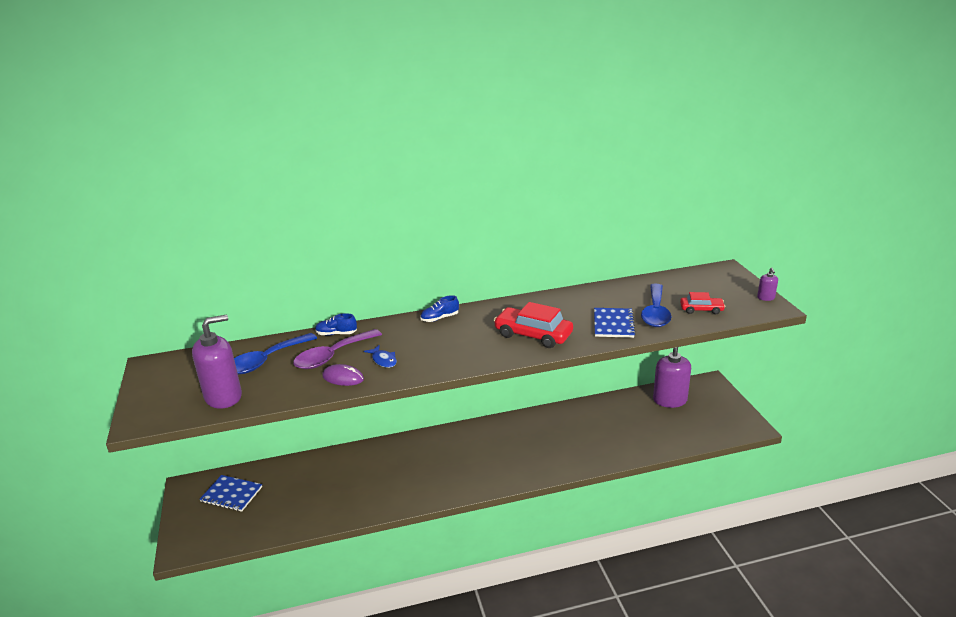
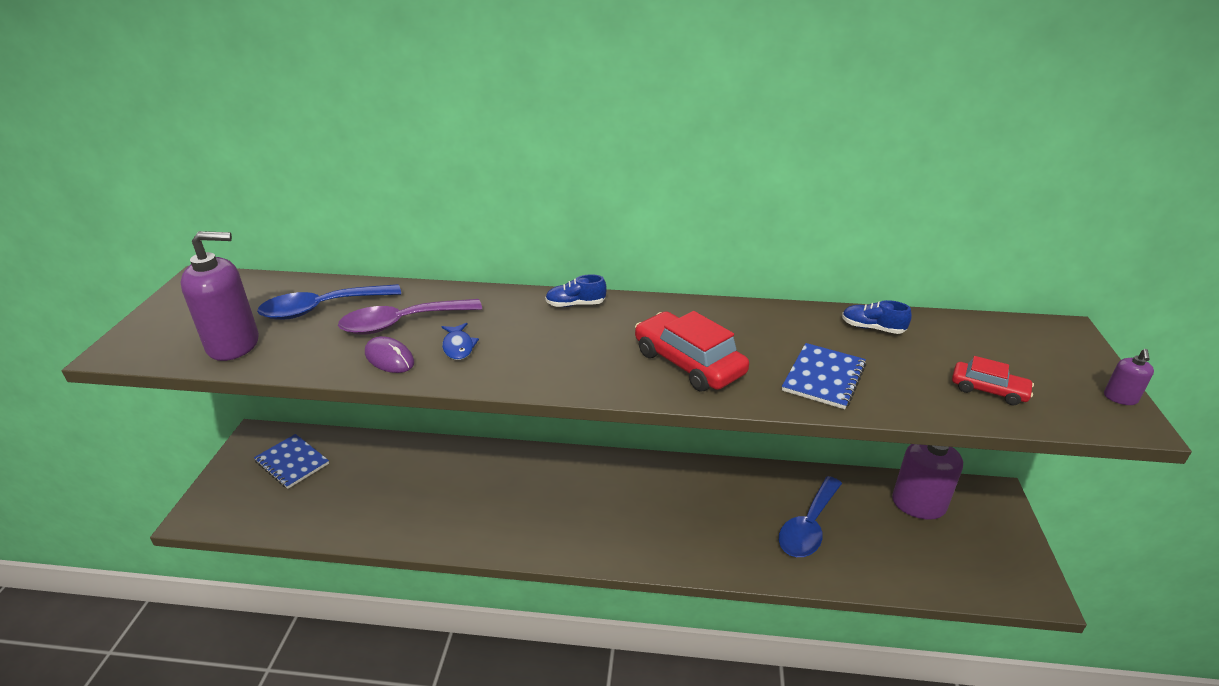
camera: 20 degrees right, 5 degrees up
(336, 334) = (431, 294): blue shoe -> blue shoe (872, 328)
(655, 313) = (904, 376): blue spoon -> blue spoon (808, 526)

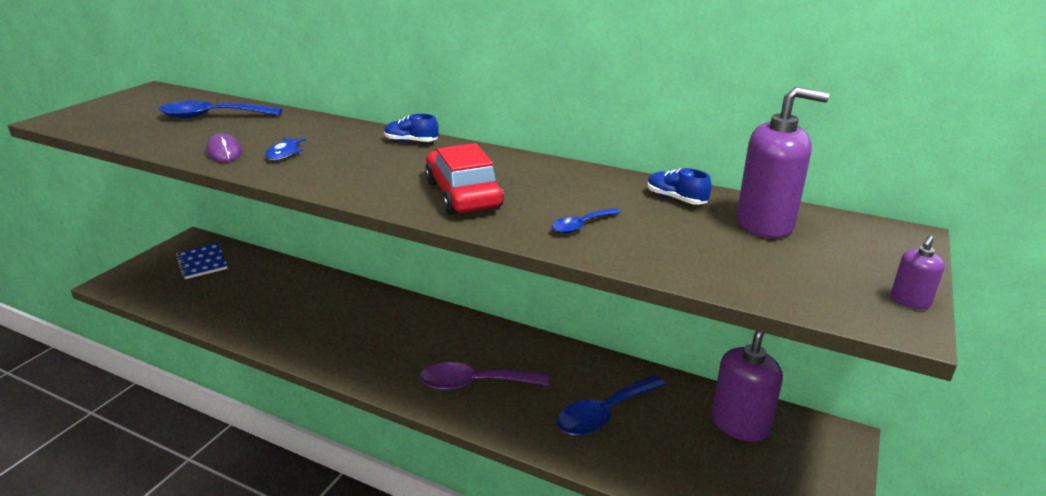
camera: 20 degrees right, 5 degrees down
(234, 345) = (128, 128): purple soap dispenser -> purple soap dispenser (765, 224)
(401, 323) = (259, 133): purple spoon -> purple spoon (474, 383)
(823, 377) = (581, 226): blue notebook -> blue spoon
(988, 390) = (751, 265): red car -> none

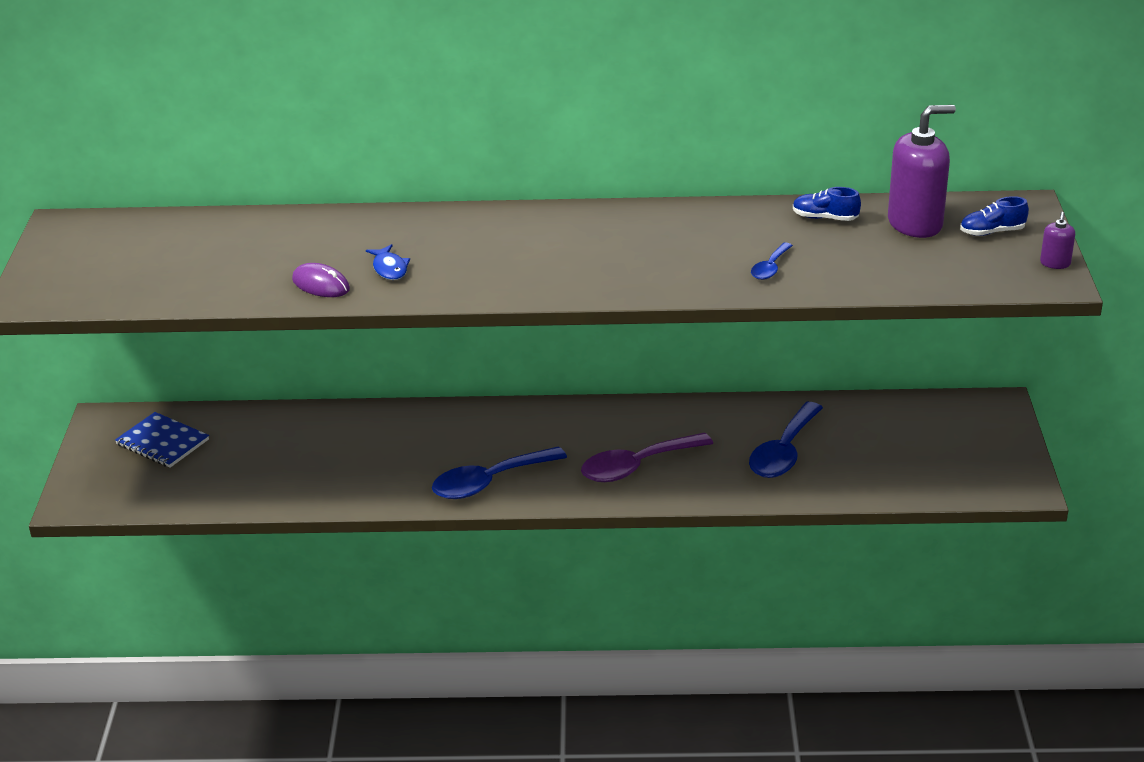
camera: 25 degrees left, 5 degrees up
(212, 116) = (222, 243): blue spoon -> blue spoon (489, 482)
(411, 141) = (504, 218): blue shoe -> blue shoe (992, 232)
(463, 194) = (633, 265): red car -> none
(740, 424) = (908, 421): purple soap dispenser -> none

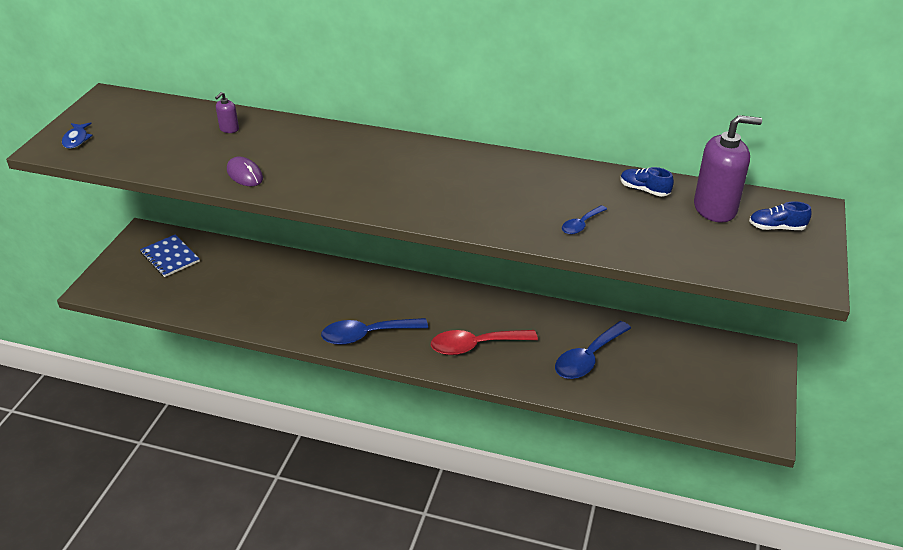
camera: 15 degrees right, 5 degrees up
(389, 268) = (299, 171): blue fish -> blue fish (76, 139)
(637, 466) = (475, 346): purple spoon -> red spoon
(1055, 263) = (820, 266): purple soap dispenser -> purple soap dispenser (229, 129)

